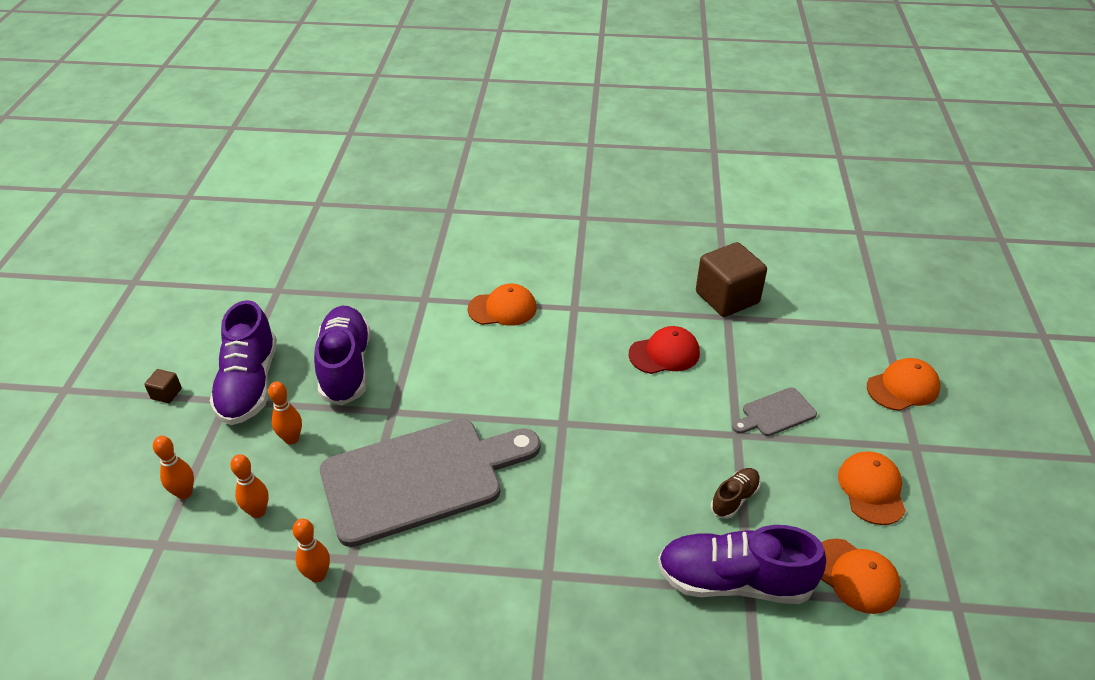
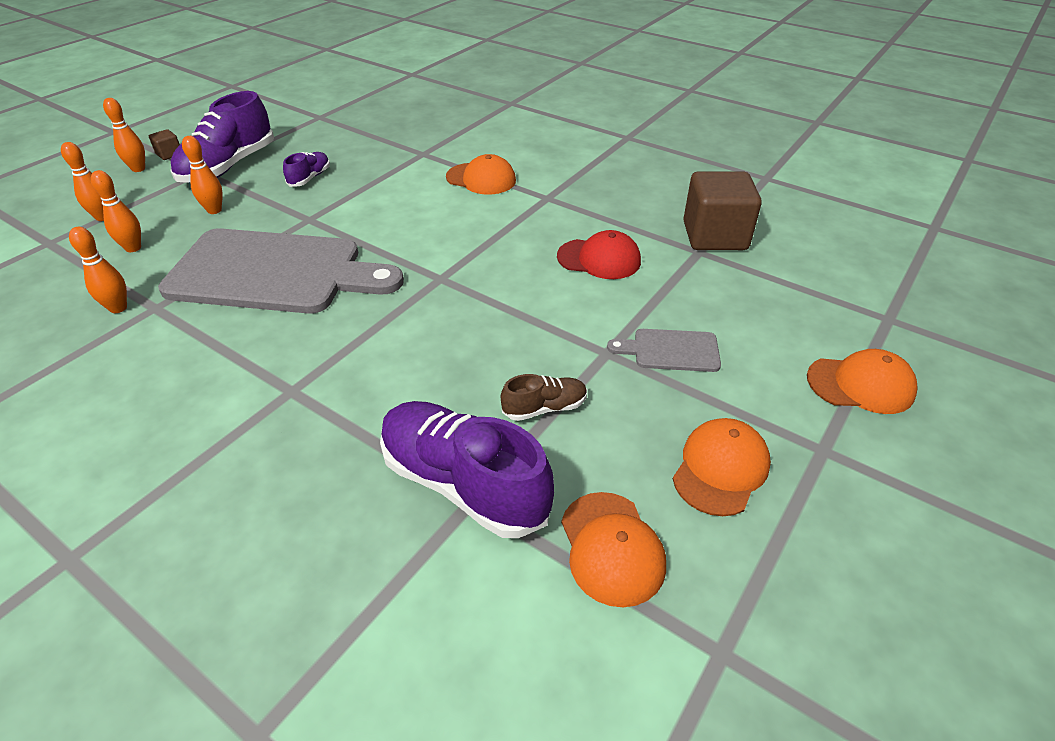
camera: 30 degrees right, 0 degrees up
(153, 424) = (138, 169): none -> orange bowling pin
(346, 366) = (310, 178): purple shoe -> purple shoe, size x0.48

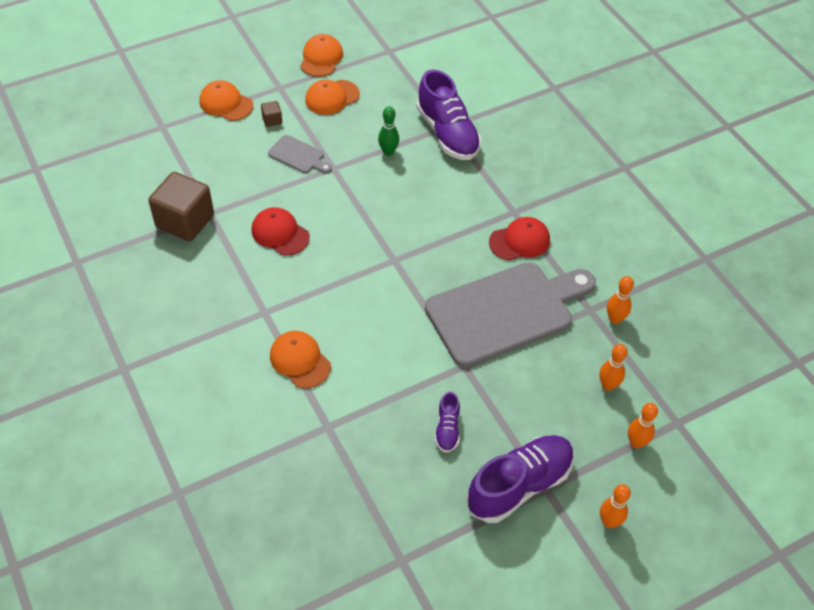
camera: 155 degrees left, 10 degrees up
(169, 154) = (577, 541): brown cube -> brown cube (272, 120)
(214, 210) = (540, 412): orange bowling pin -> none
(272, 353) = (519, 241): none -> red cap
(274, 272) = (505, 312): grey cutting board -> grey cutting board turned 120 degrees clockwise
(310, 178) = (447, 429): purple shoe -> purple shoe turned 45 degrees counterclockwise
(545, 408) = (388, 152): brown shoe -> green bowling pin
(611, 548) = (402, 90): orange cap -> orange cap (321, 58)

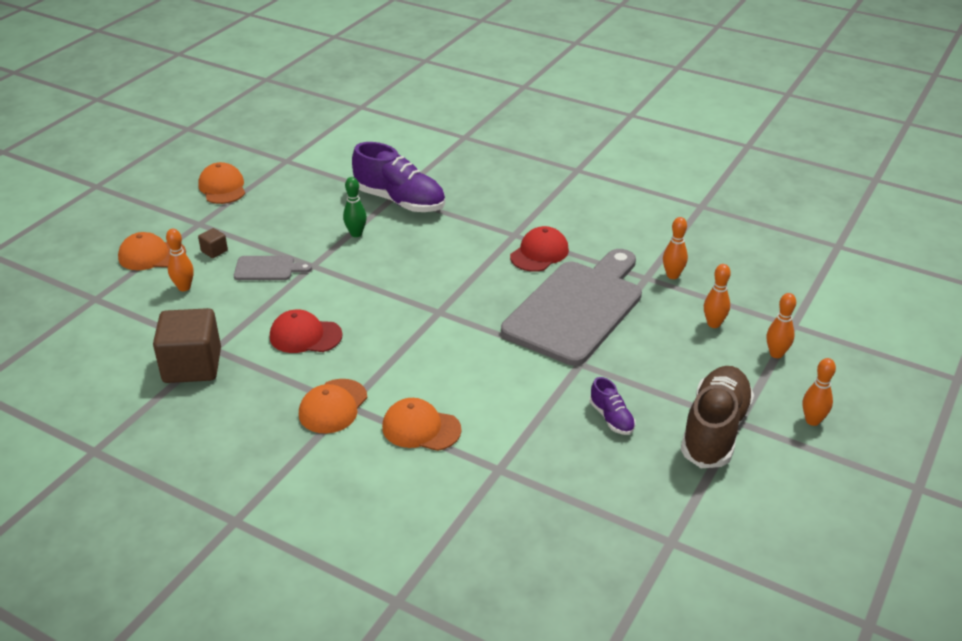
camera: 30 degrees left, 15 degrees down
(228, 145) = (184, 287): none -> orange bowling pin
(332, 97) = (261, 213): orange cap -> orange cap (333, 406)
(519, 485) = (715, 430): purple shoe -> brown shoe

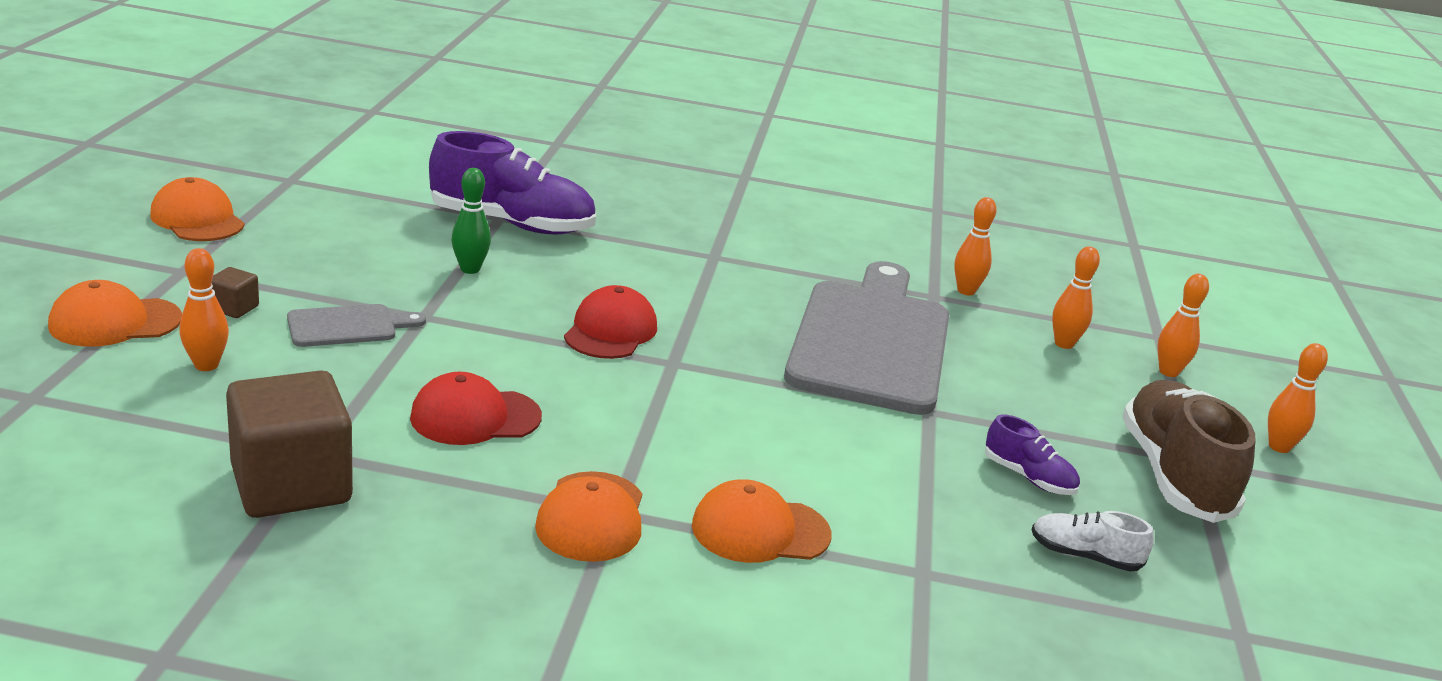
camera: 25 degrees left, 10 degrees down
(539, 253) = (767, 277): red cap -> red cap (610, 331)
(607, 475) = (1084, 556): none -> white shoe

